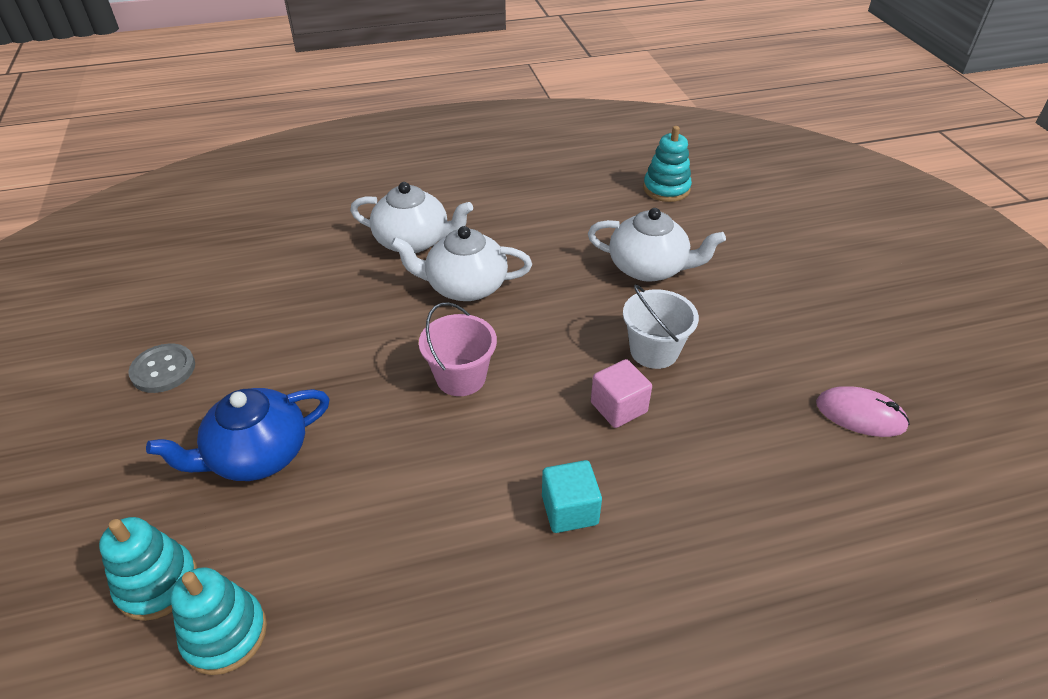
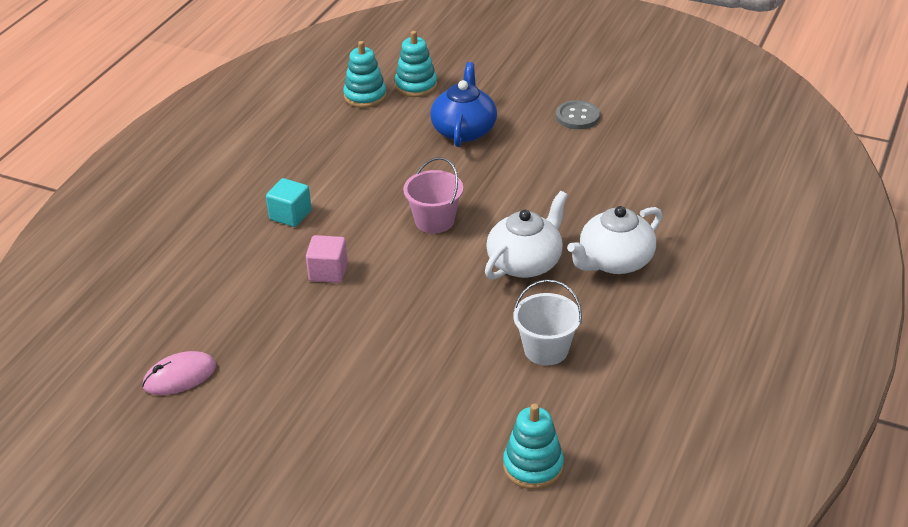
camera: 130 degrees right, 5 degrees down
(649, 268) = (435, 373): white teapot -> none
(654, 351) = (350, 317): white bucket -> white bucket (546, 349)

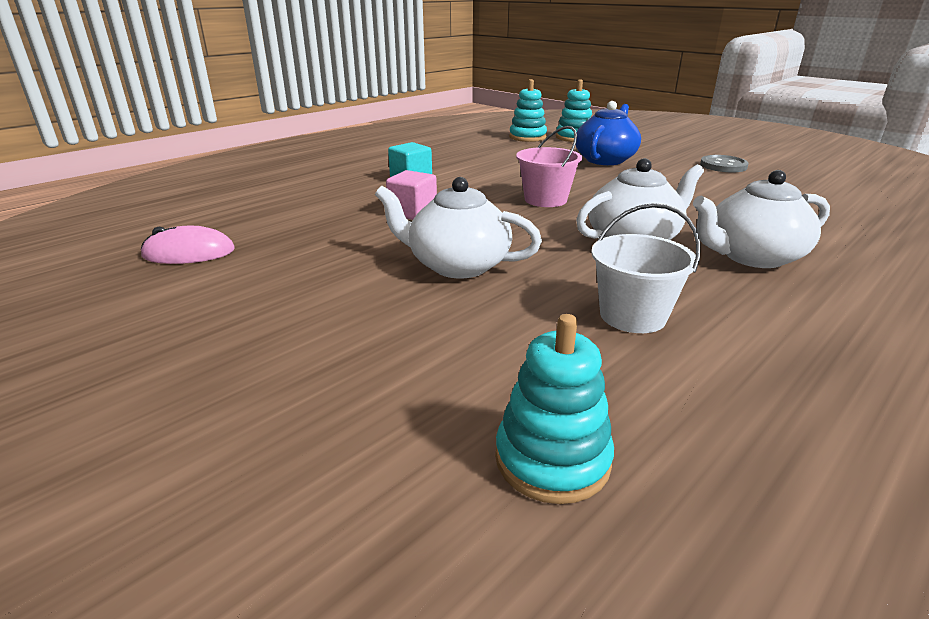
camera: 20 degrees right, 10 degrees down
(405, 331) = (457, 265): none -> white teapot

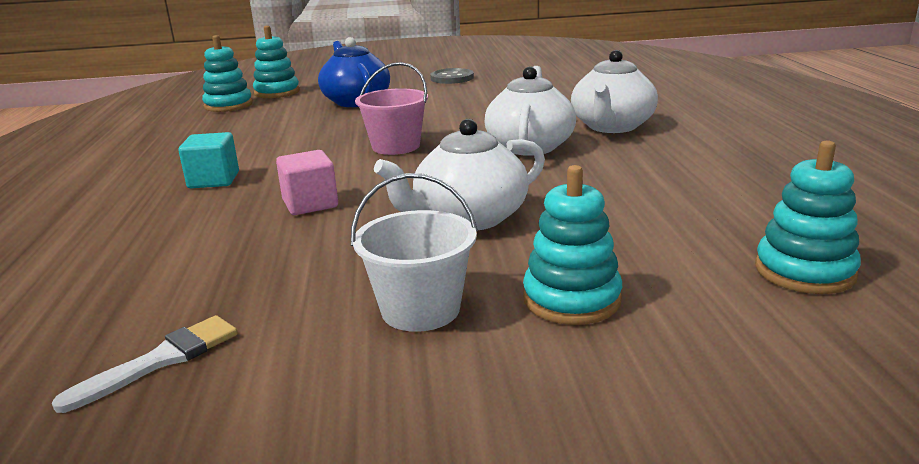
camera: 50 degrees left, 5 degrees down
(189, 253) = (161, 360): pink mouse -> white brush
(365, 347) = (571, 299): none -> turquoise stacking toy
(632, 316) = (647, 187): white bucket -> white bucket (420, 309)

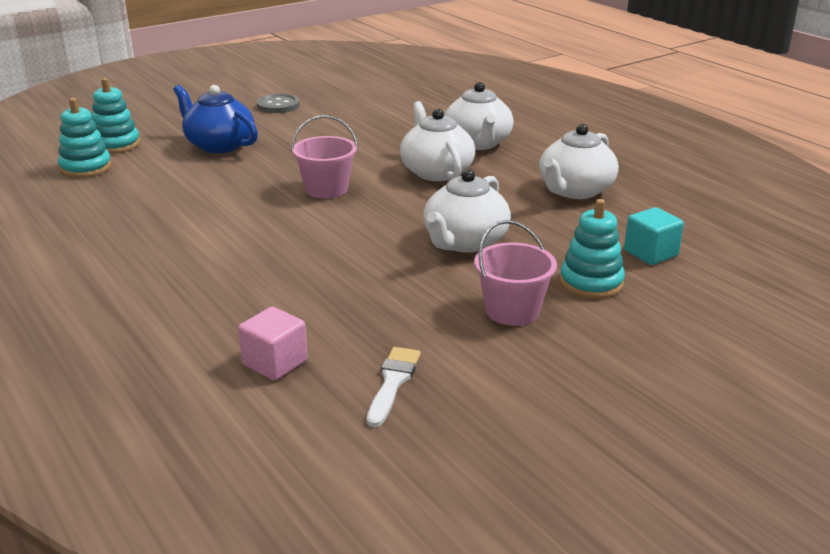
camera: 30 degrees left, 5 degrees up
(214, 180) = (209, 250): turquoise cube -> turquoise cube (650, 253)
(310, 204) = (329, 254): pink cube -> pink cube (275, 363)
(420, 309) = (512, 311): white bucket -> pink bucket
(678, 187) = (575, 190): none -> white teapot
(804, 271) = (694, 237): turquoise stacking toy -> none

